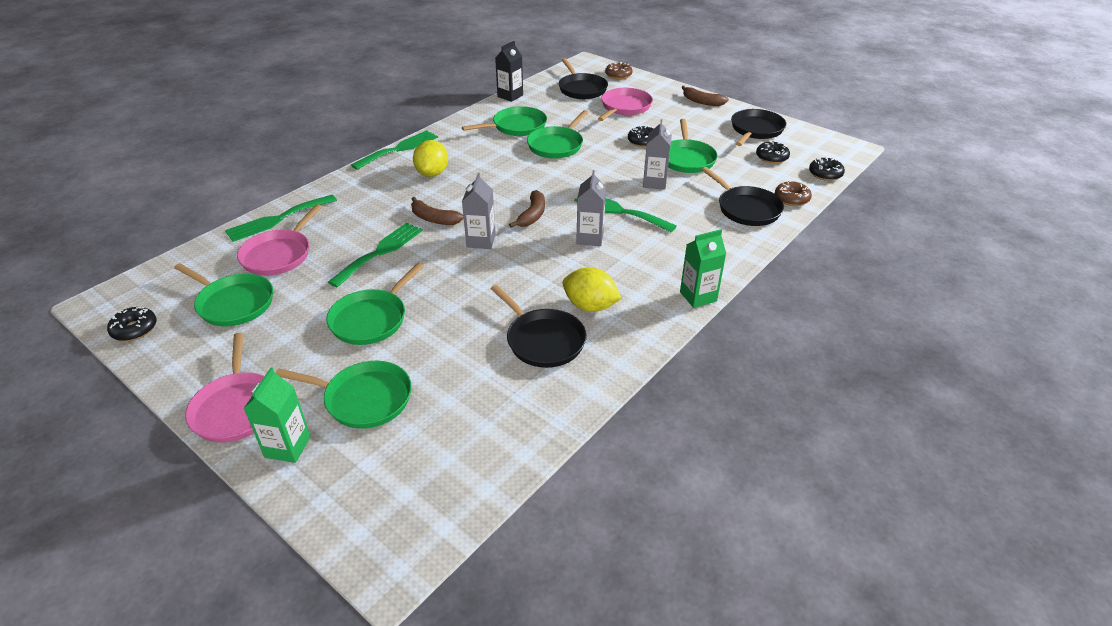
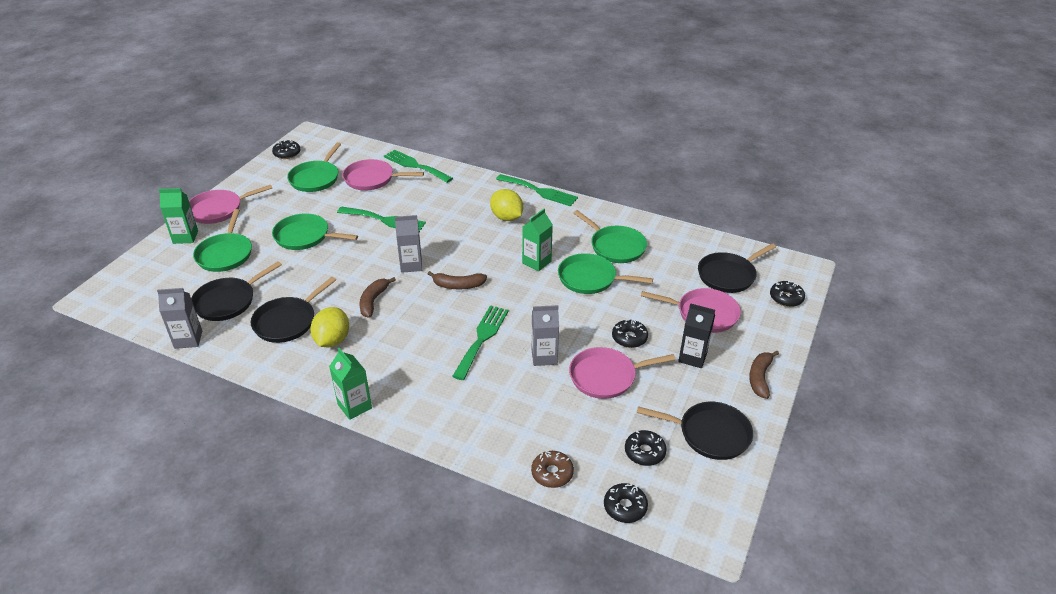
camera: 75 degrees right, 0 degrees up
(432, 173) = (506, 217): yellow lemon -> yellow lemon turned 60 degrees clockwise
(434, 219) = (436, 234): brown banana -> brown banana (373, 301)
(510, 96) = (679, 230): black carton -> black carton (692, 357)
(518, 167) = (536, 262): none -> green carton
(590, 238) = (431, 326): grey carton -> grey carton (188, 339)
(618, 75) = (786, 298): brown donut -> black donut
(686, 159) = (606, 376): green pan -> pink pan
(746, 209) = (516, 433): black pan -> black pan (227, 301)

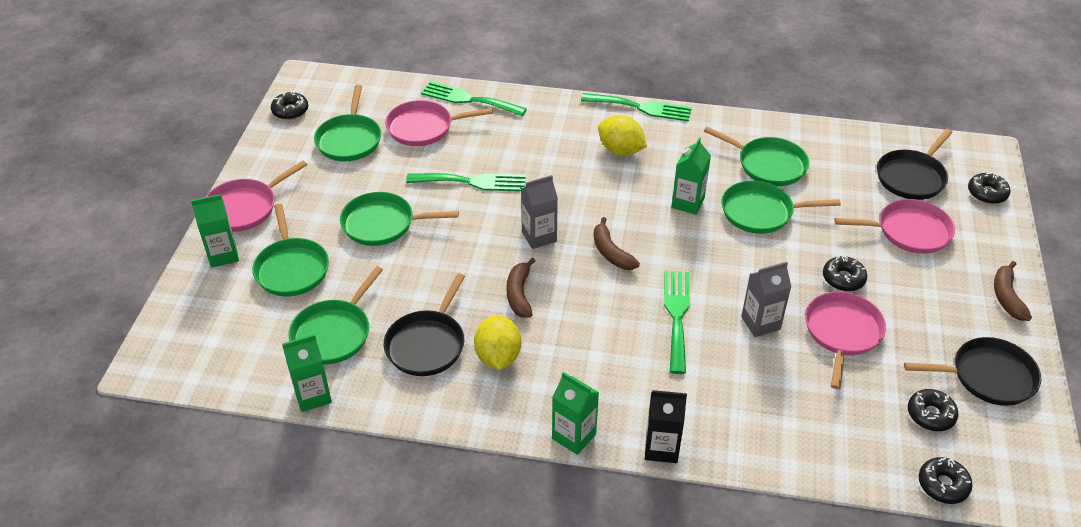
camera: 15 degrees left, 5 degrees up
(188, 339) = (313, 396): grey carton -> green carton
(227, 301) = (334, 333): black pan -> green pan
(458, 285) = (611, 252): brown banana -> brown banana turned 75 degrees clockwise
(552, 473) = (844, 464): brown donut -> none
(606, 376) = (842, 332): pink pan -> pink pan turned 135 degrees clockwise
(692, 357) = (924, 288): black carton -> black carton (661, 448)

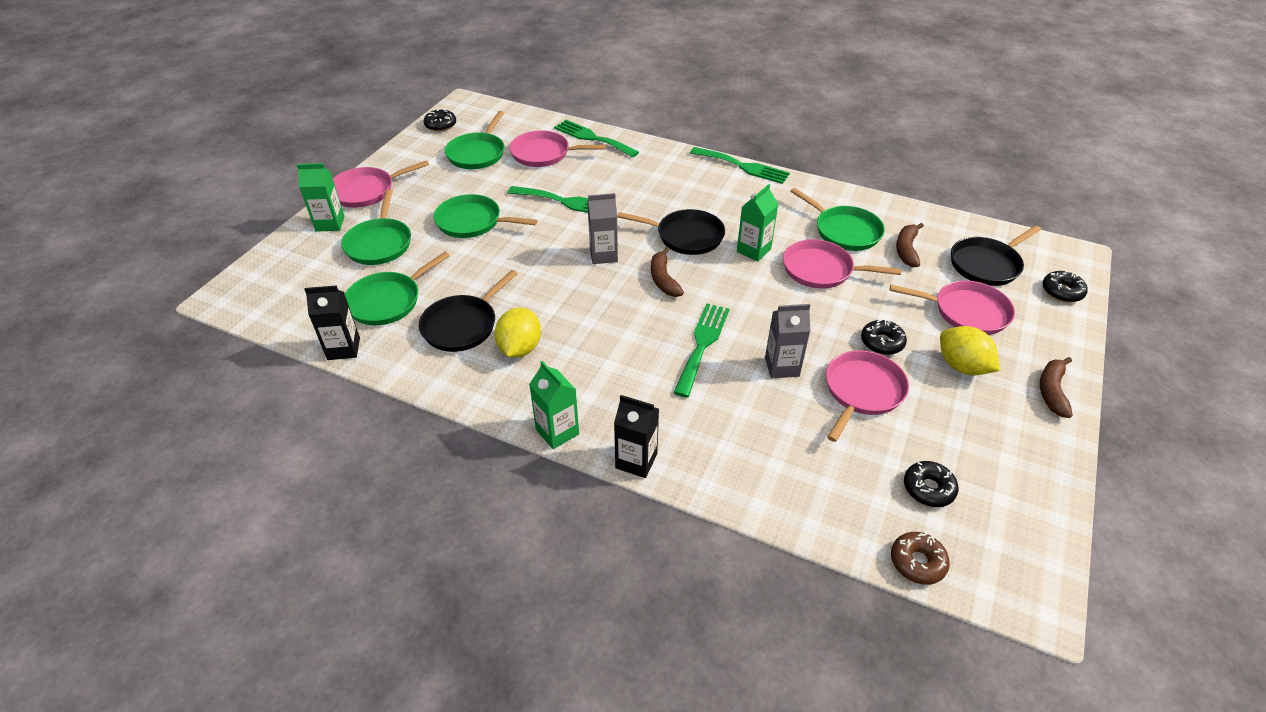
camera: 15 degrees right, 0 degrees up
(313, 396) = (343, 349): green carton -> black carton
(519, 294) = (564, 299): brown banana -> brown banana (906, 250)
(620, 150) = (709, 197): yellow lemon -> yellow lemon (962, 366)
(760, 212) = (821, 270): green pan -> pink pan
(943, 485) = (917, 562): black donut -> brown donut
(988, 376) = (1005, 464): black pan -> black pan (686, 236)

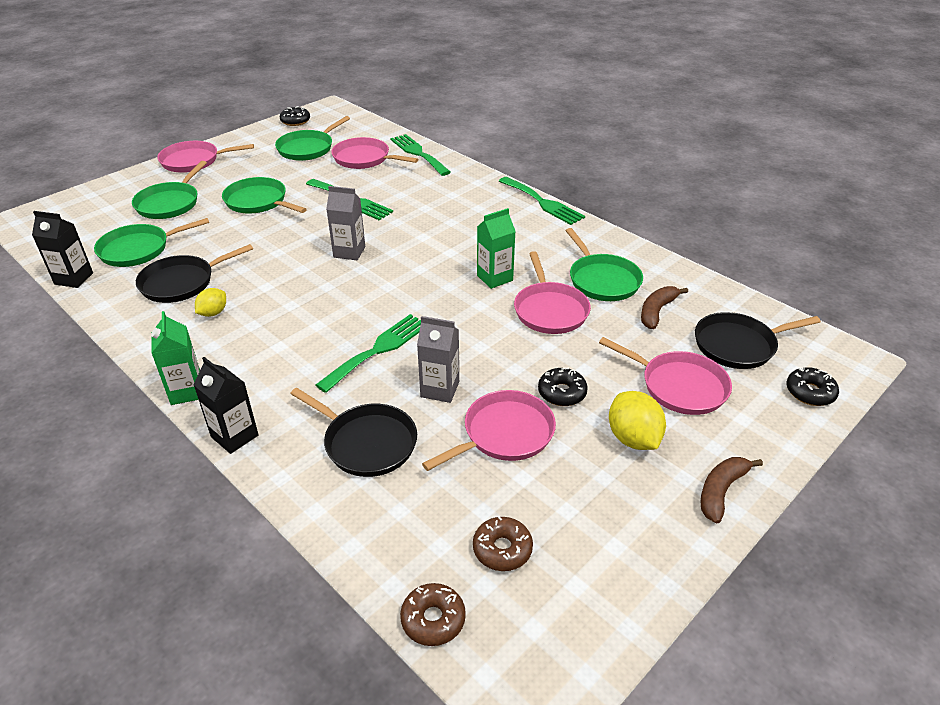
camera: 20 degrees right, 5 degrees down
(330, 224) = (145, 180): green carton -> none
(520, 348) = (213, 313): yellow lemon -> yellow lemon, size x0.62
(663, 279) = (387, 284): brown banana -> none
(686, 236) = (439, 252): black pan -> black pan (367, 443)
(821, 270) = (550, 310): pink pan -> pink pan turned 135 degrees counterclockwise
(928, 488) = (502, 549): black donut -> brown donut

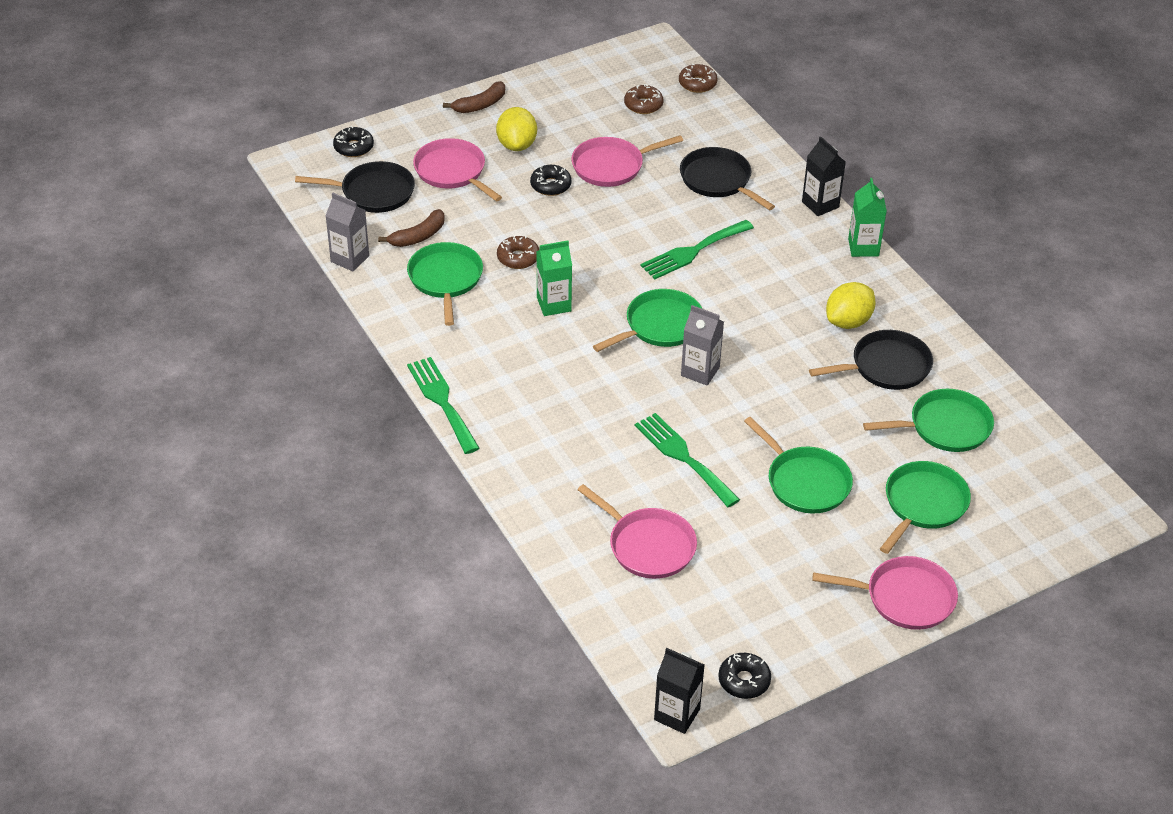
camera: 165 degrees left, 5 degrees up
(74, 278) = (1007, 397): black carton -> black carton (677, 714)
(213, 313) = (848, 321): yellow lemon -> yellow lemon, size x1.62
(307, 148) = (730, 592): green pan -> green pan (660, 326)
(418, 153) = (565, 540): green fork -> none
(440, 389) = (649, 207): grey carton -> grey carton (350, 259)
(550, 310) = (518, 258): pink pan -> brown donut

